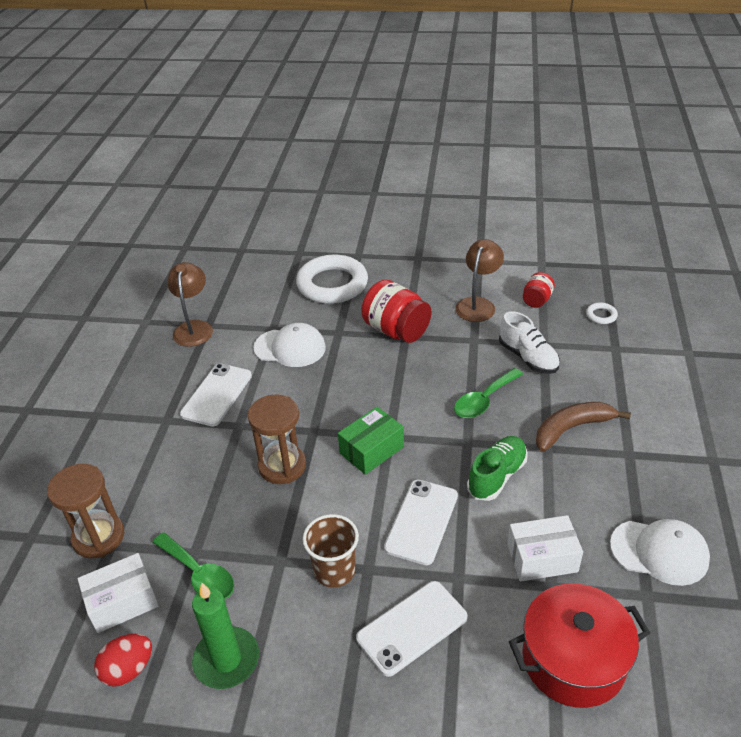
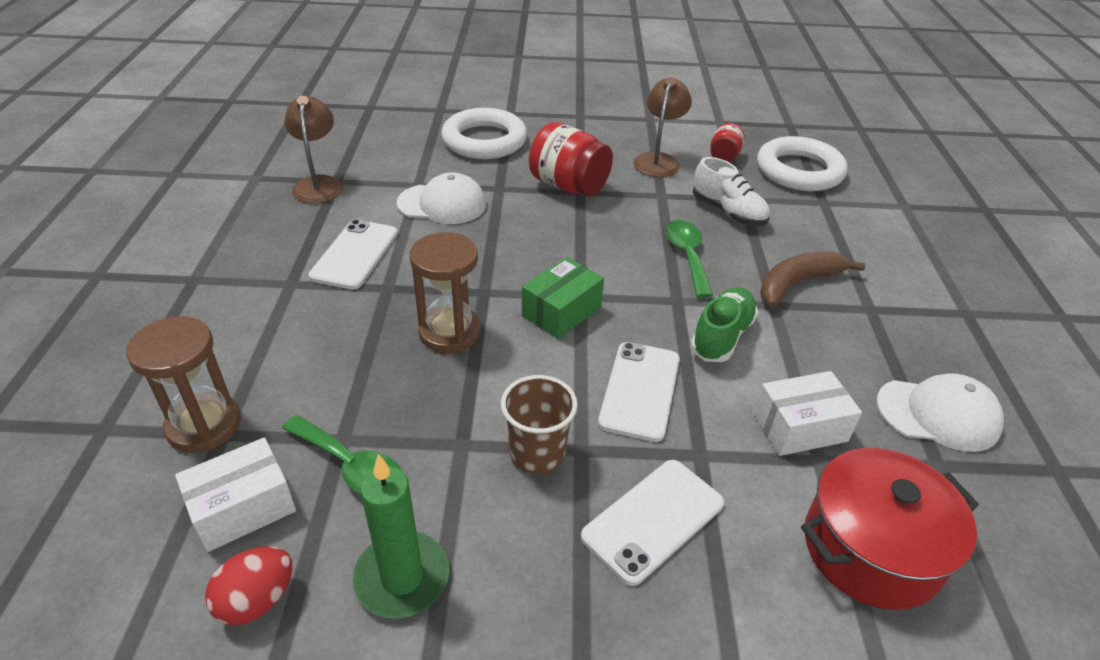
camera: 10 degrees left, 0 degrees up
(484, 400) = (687, 256): green spoon -> green spoon turned 135 degrees clockwise
(601, 315) = (799, 171): white ring -> white ring, size x2.50

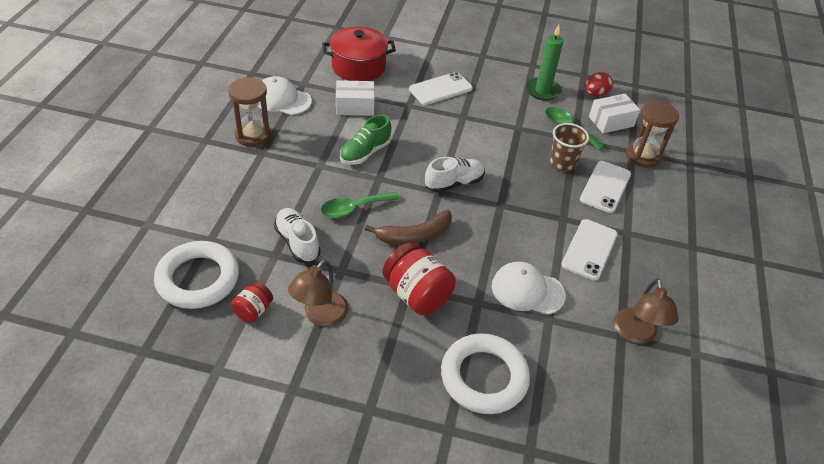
camera: 170 degrees left, 5 degrees up
(449, 332) = (523, 182): brown hourglass -> brown hourglass (253, 135)
(537, 453) = (484, 118): brown cup -> brown cup (562, 163)
(561, 311) = (454, 183): green box -> white shoe
(640, 390) = (425, 134): white phone -> white phone (605, 187)
(687, 256) = (354, 208): green spoon -> green spoon turned 60 degrees clockwise
(797, 283) = (293, 176): brown banana -> brown banana (414, 235)

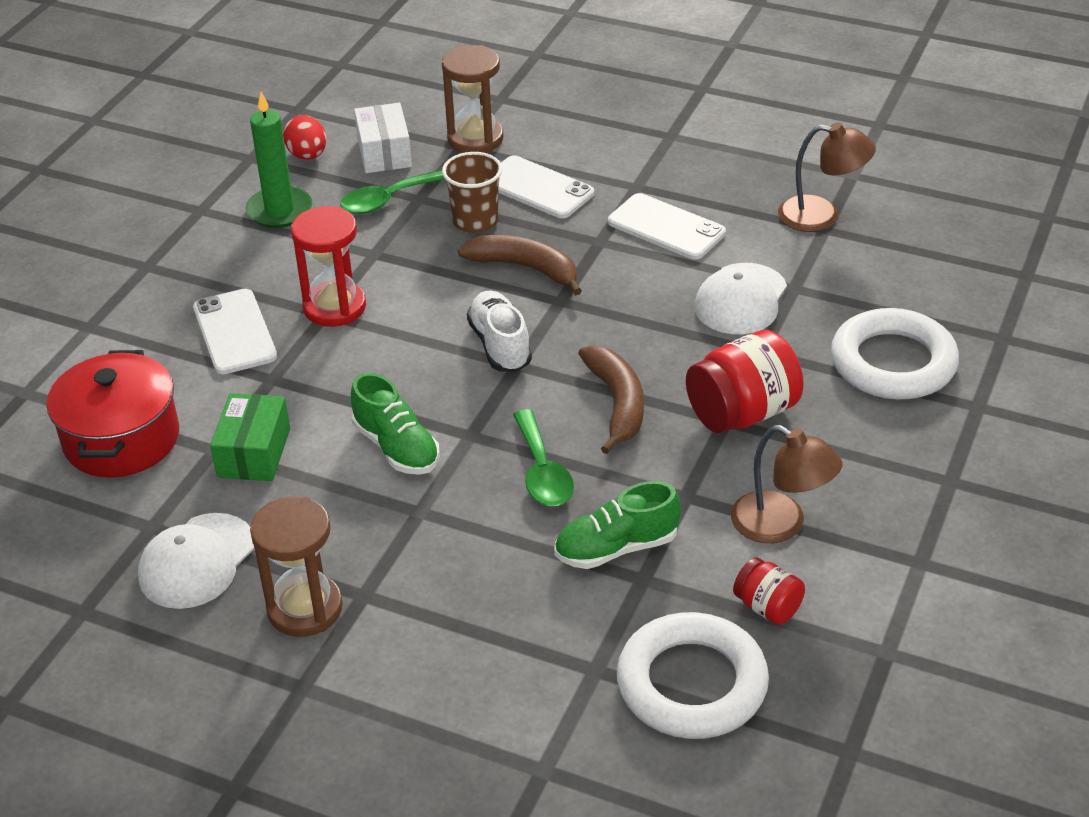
camera: 75 degrees left, 5 degrees down
(297, 242) = (616, 548): white shoe -> green shoe
(355, 106) = (254, 453): white box -> green box
(469, 119) = (334, 307): none -> red hourglass
(526, 188) = (525, 268): none -> brown banana

